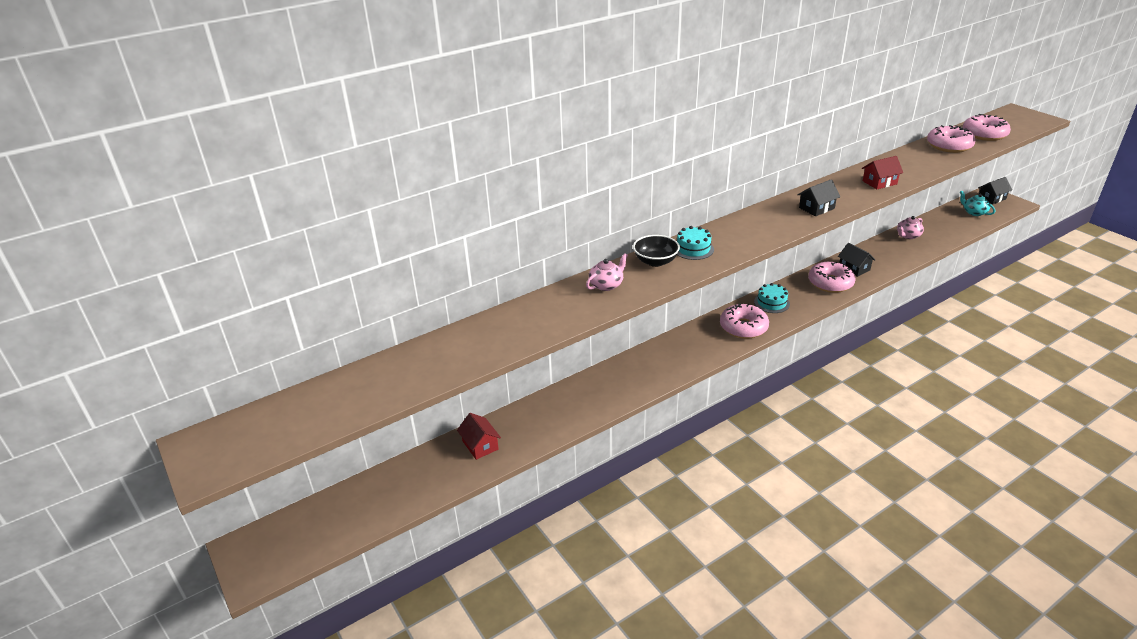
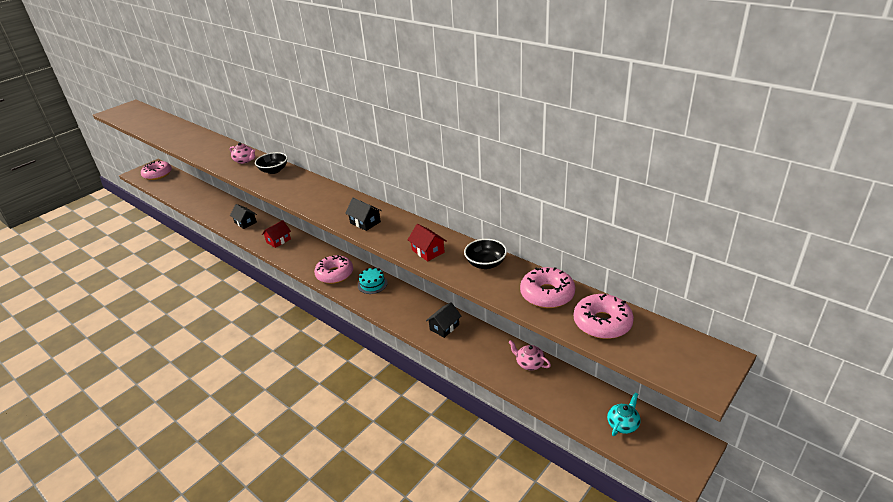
camera: 75 degrees right, 0 degrees up
(480, 445) = (211, 202): red house -> red house (278, 240)
(693, 249) = (291, 180): turquoise cake -> none
(830, 283) = (412, 314): pink donut -> pink donut (157, 174)
(903, 161) = (485, 264): none -> black bowl
(991, 198) = (679, 445): black house -> black house (245, 222)

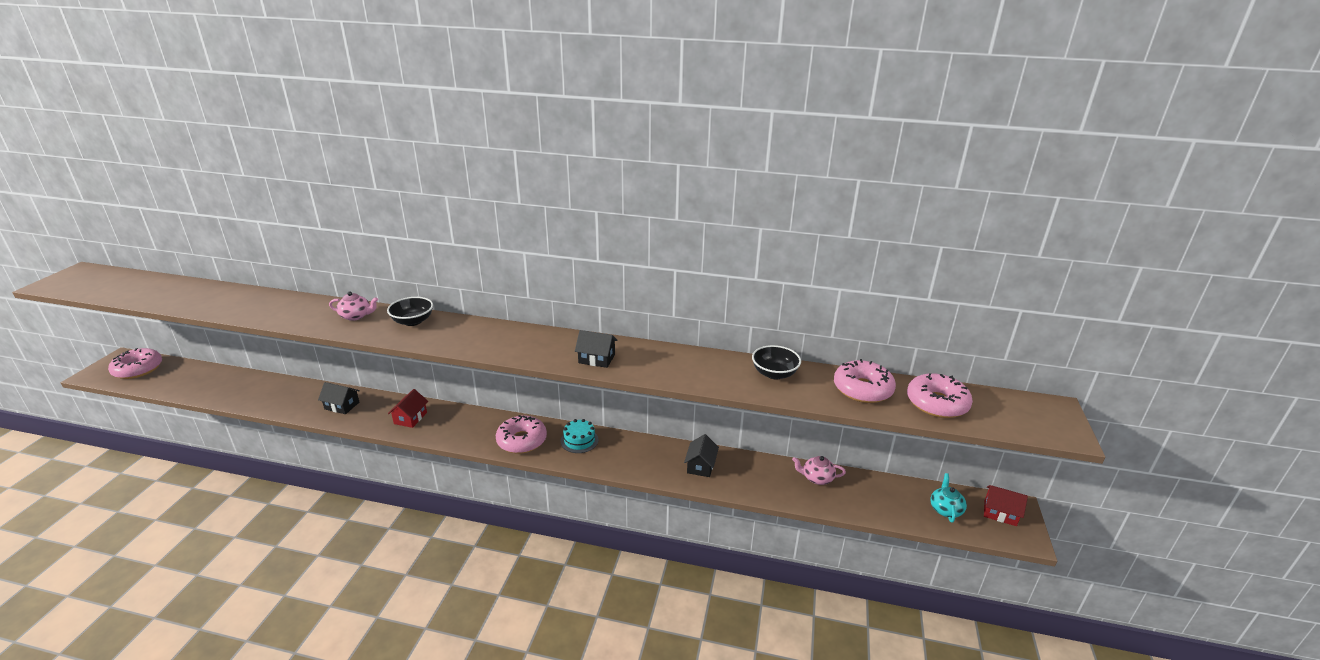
camera: 30 degrees left, 5 degrees down
(428, 251) = (701, 374): red house -> red house (1000, 513)

